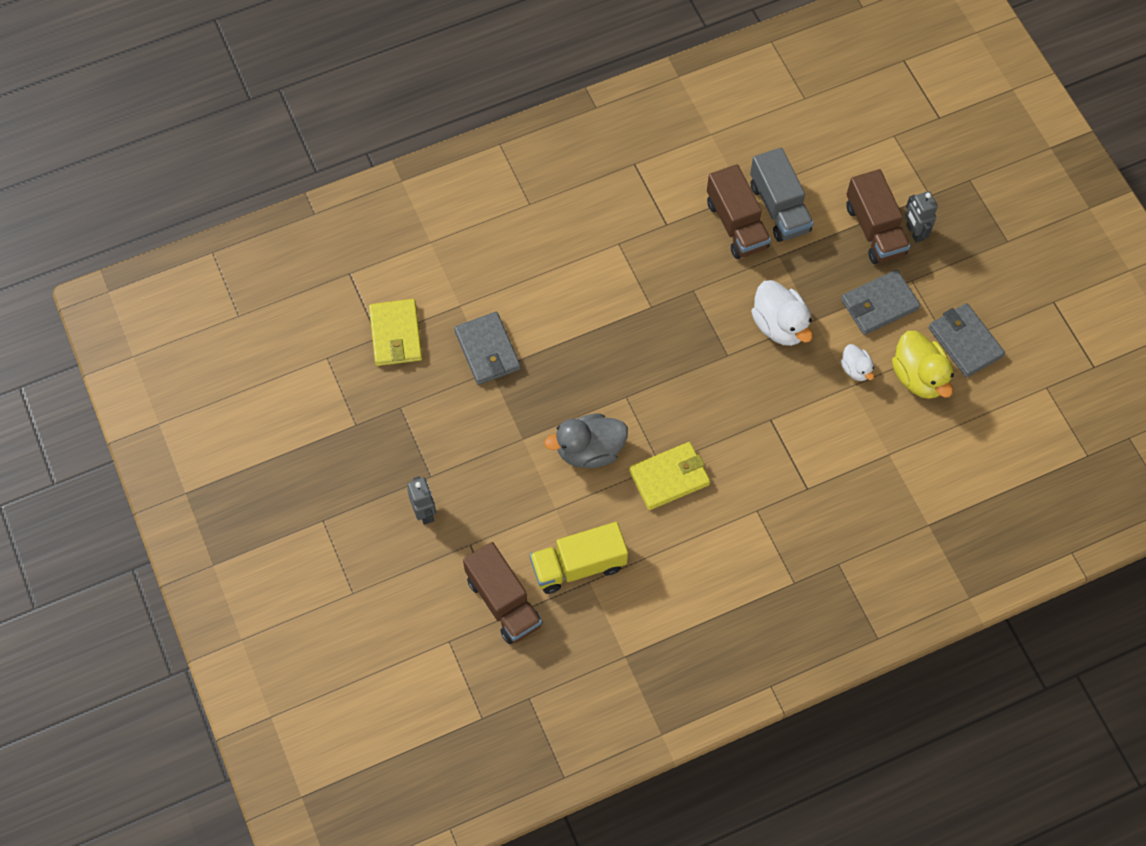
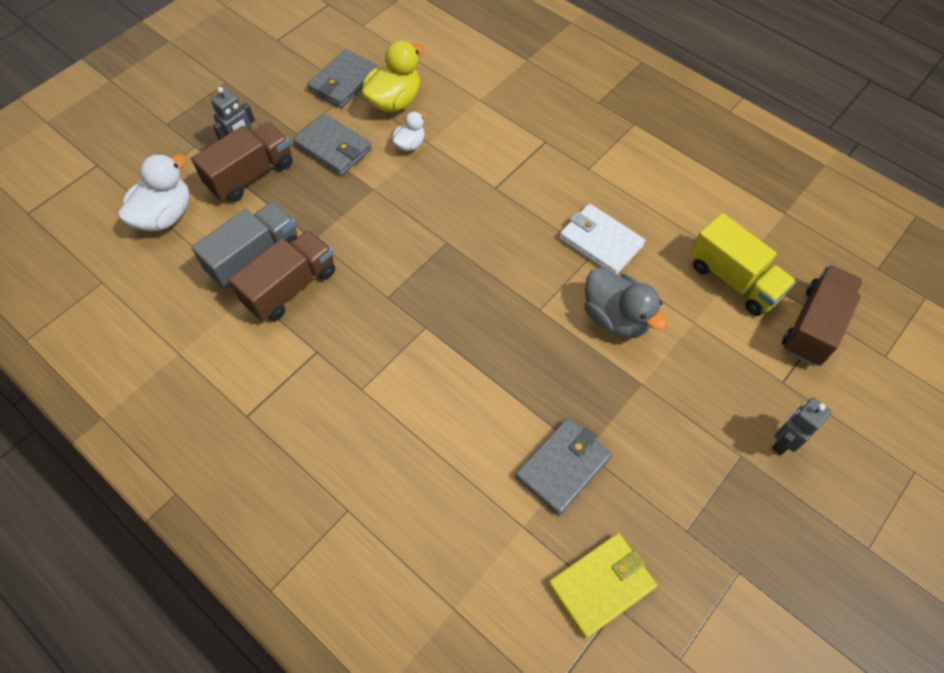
camera: 115 degrees left, 5 degrees down
(669, 477) = (600, 242): yellow wallet -> white wallet
(780, 325) = (392, 212): white duck -> white duck (165, 215)

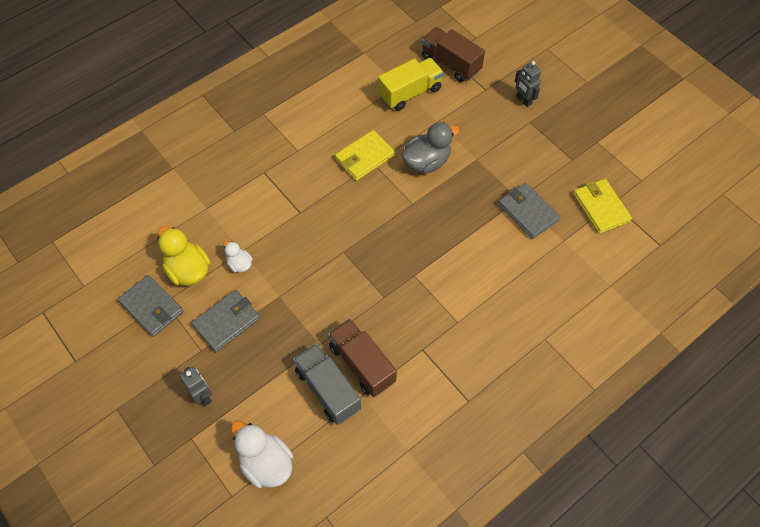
camera: 80 degrees left, 0 degrees up
(251, 175) = (239, 390): brown truck -> none
(600, 242) = (364, 157): white wallet -> yellow wallet

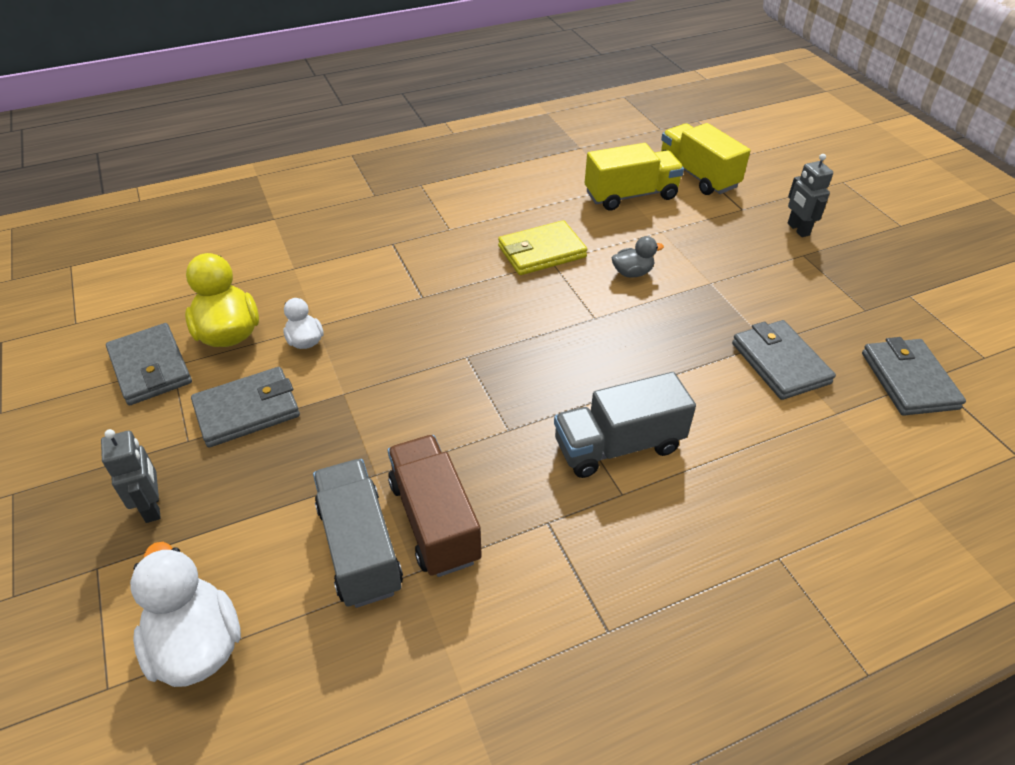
camera: 15 degrees right, 15 degrees down
(427, 162) = (632, 273): grey duck -> grey duck, size x0.55
(448, 292) = (618, 446): none -> grey truck
(450, 64) = (697, 175): brown truck -> yellow truck
(600, 208) = (908, 380): yellow wallet -> grey wallet

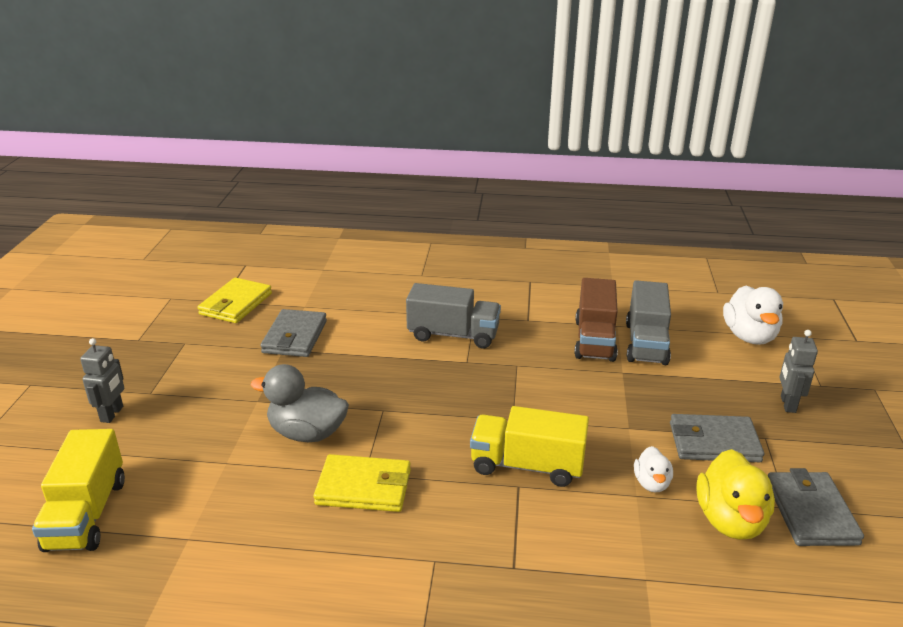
camera: 150 degrees left, 15 degrees down
(630, 195) = (193, 519): yellow truck -> yellow truck (527, 466)
(632, 273) = (307, 433): grey duck -> grey duck, size x1.81
(908, 380) = (236, 304): grey wallet -> yellow wallet

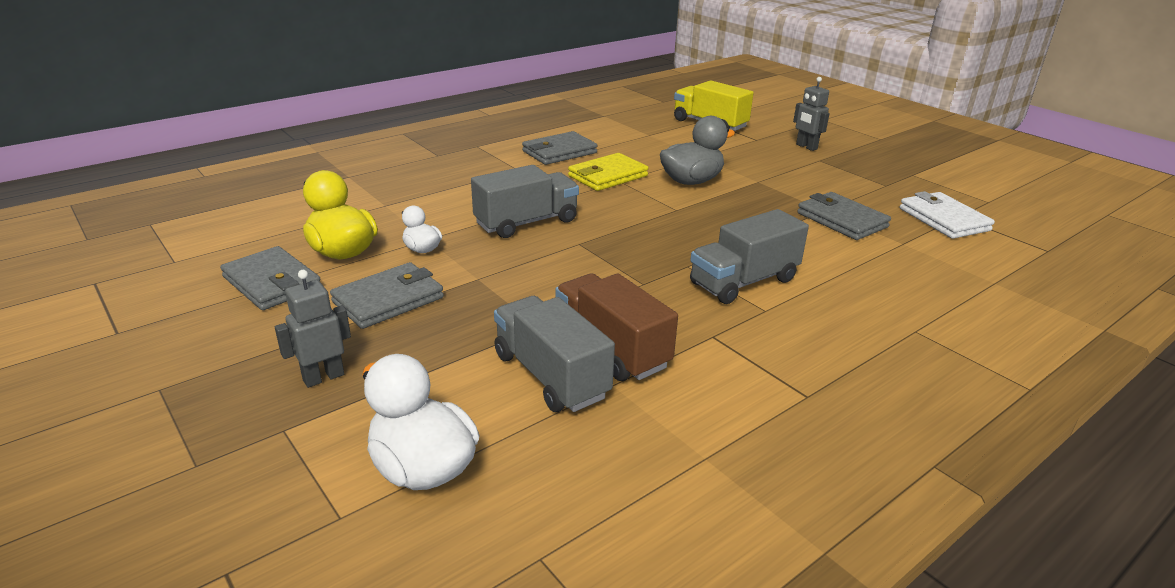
camera: 135 degrees right, 0 degrees up
(236, 304) = (943, 219): yellow wallet -> white wallet
(343, 568) = (559, 152): none -> grey wallet
(527, 466) = (526, 222): yellow truck -> grey truck
(787, 404) = (323, 377): grey robot -> grey robot turned 90 degrees counterclockwise

